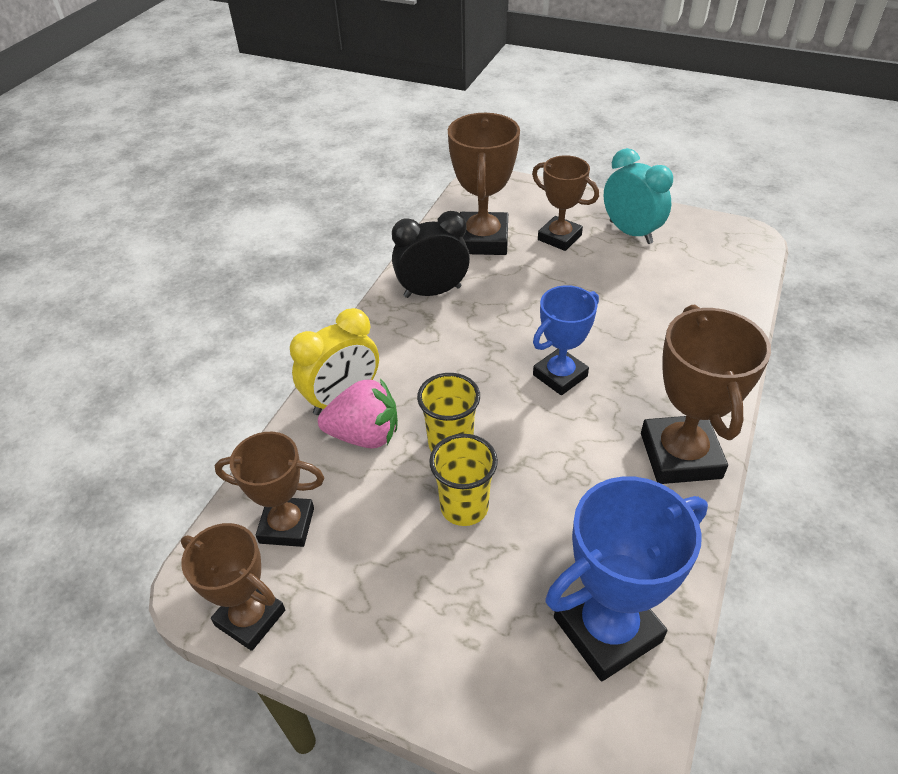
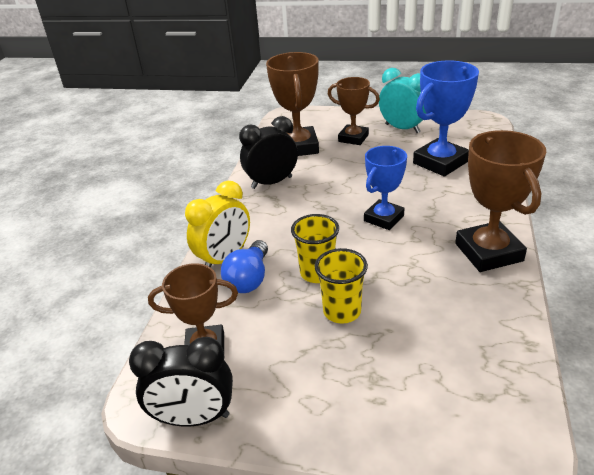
camera: 10 degrees left, 10 degrees down
(250, 618) = (194, 418): brown trophy -> black clock
(364, 435) = (249, 279): pink strawberry -> blue light bulb
(607, 629) = (479, 371): blue trophy -> blue trophy (440, 162)

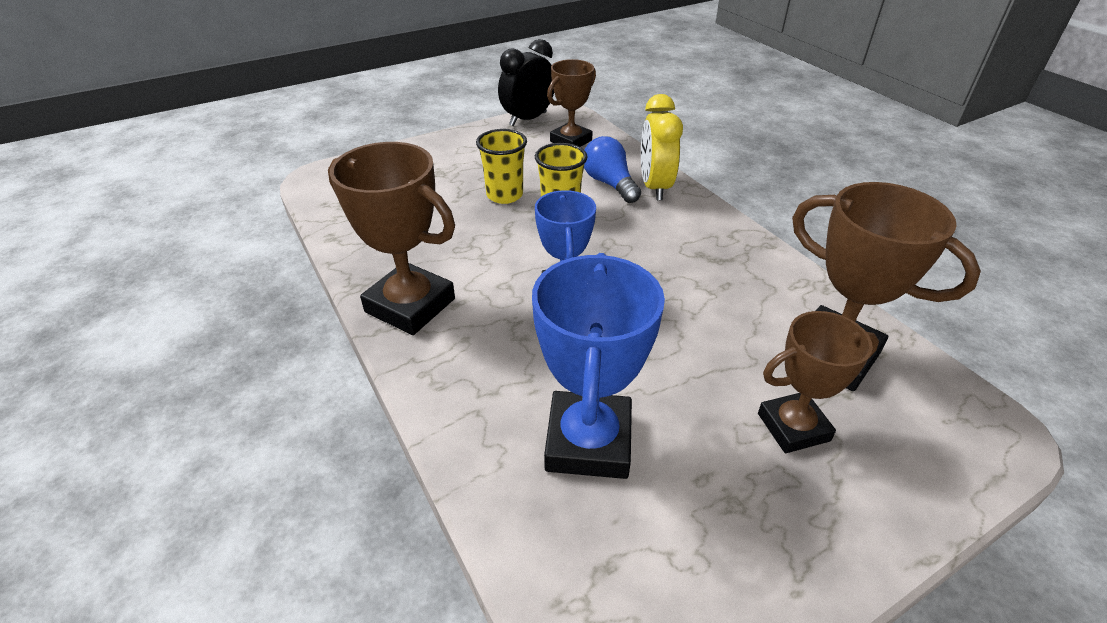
camera: 135 degrees right, 5 degrees up
(271, 182) = (755, 276): black clock -> none
(402, 128) = (755, 516): turquoise clock -> none

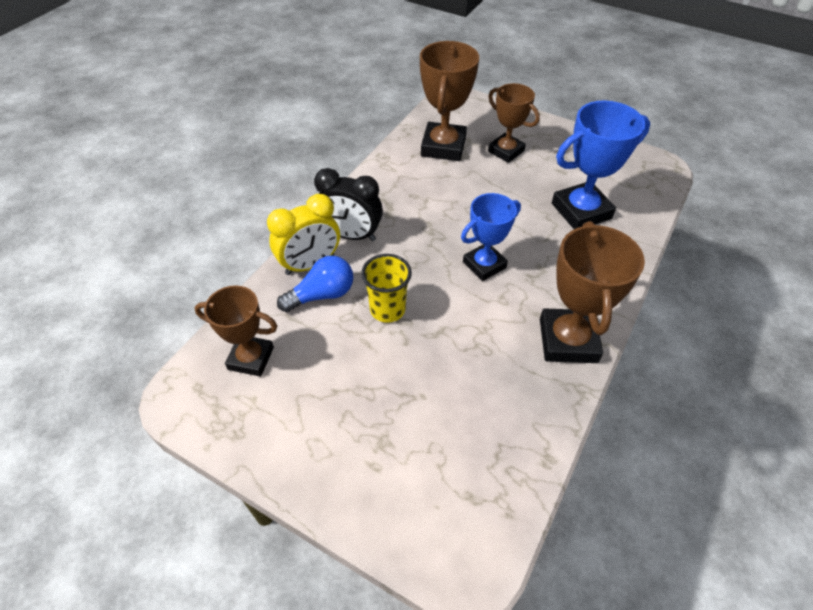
camera: 120 degrees left, 10 degrees up
(504, 195) = (389, 361): yellow cup -> none
(528, 119) = (212, 425): black clock -> black clock (351, 235)
(609, 183) = (322, 295): blue light bulb -> blue light bulb turned 150 degrees counterclockwise

